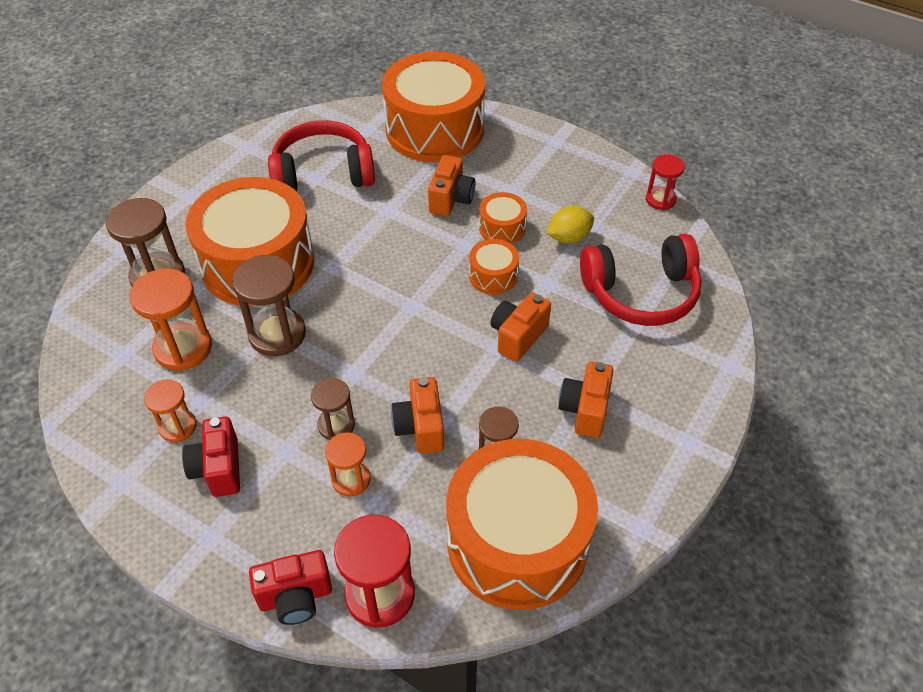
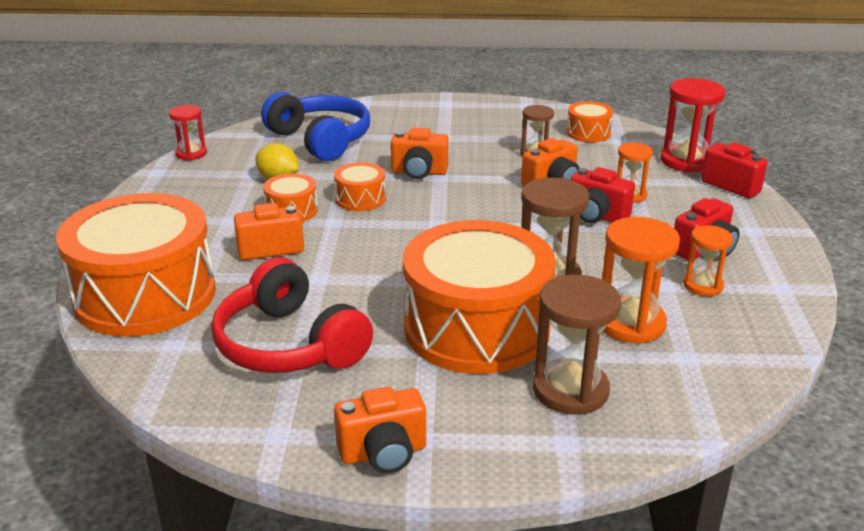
camera: 120 degrees left, 20 degrees down
(336, 425) = (596, 216): brown hourglass -> red camera
(517, 541) = (588, 133): orange drum -> orange drum, size x0.43
(585, 410) = (460, 136): orange camera -> orange camera (383, 453)
(641, 293) = (320, 140): red headphones -> blue headphones

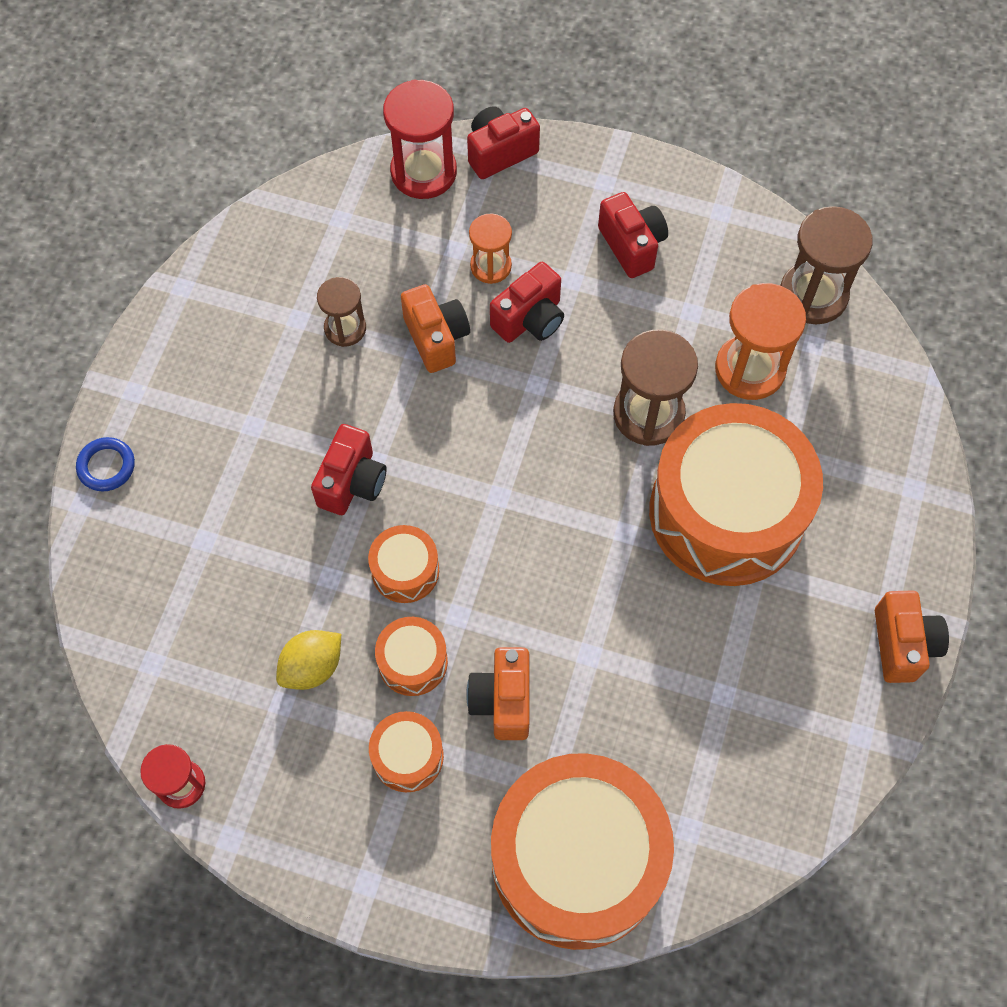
camera: 75 degrees left, 35 degrees up
(289, 344) = (715, 705): red headphones -> none
(320, 140) = (200, 591): blue headphones -> none
(391, 104) = (106, 466): none -> blue ring
(419, 172) = (352, 482): orange camera -> red camera
(570, 390) = (843, 460): brown hourglass -> brown hourglass (813, 295)
(588, 133) = (305, 246): orange drum -> orange drum (407, 756)
(703, 286) = (699, 278): orange hourglass -> none

